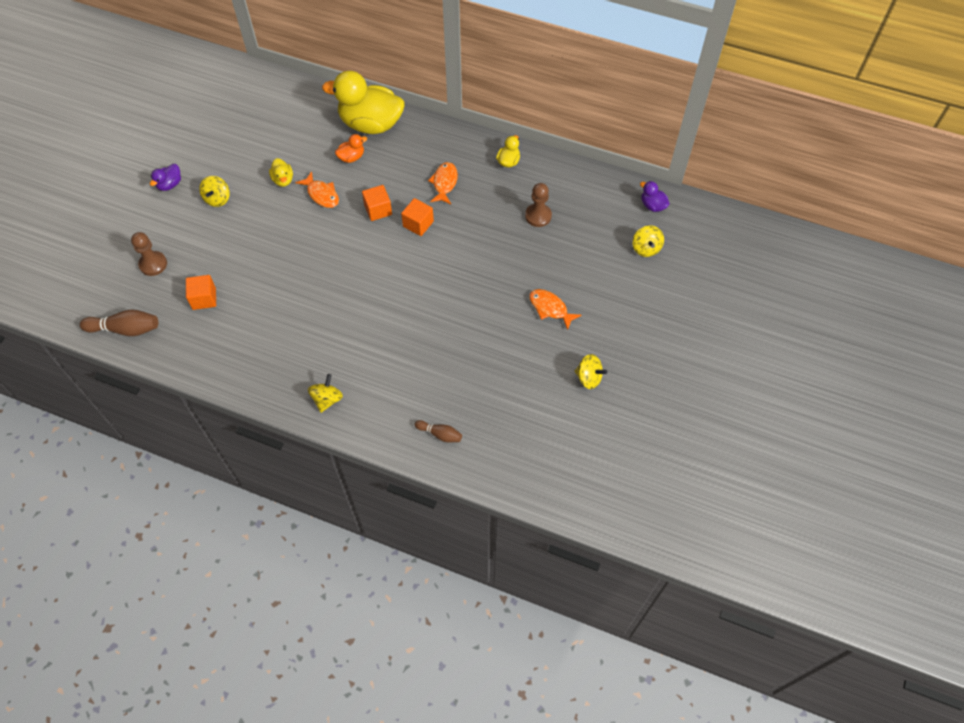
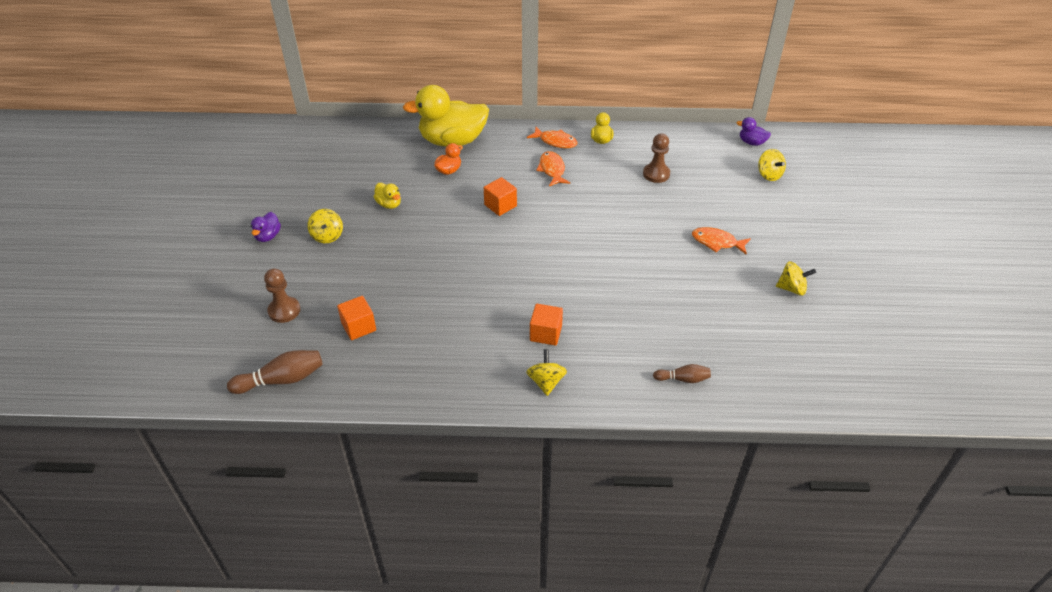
camera: 20 degrees left, 15 degrees down
(322, 194) = (436, 207): orange fish -> orange fish (555, 141)
(418, 224) = (547, 207): orange cube -> orange cube (546, 333)

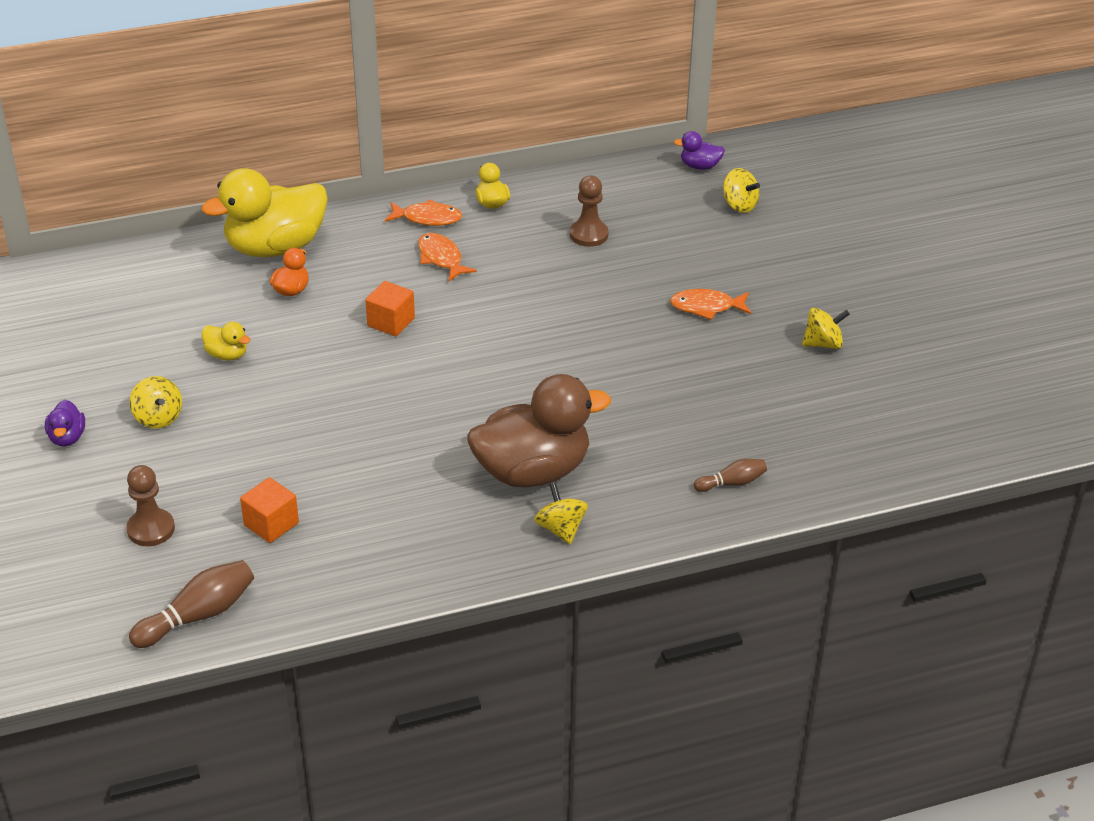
camera: 20 degrees left, 5 degrees down
(546, 333) = (532, 471): orange cube -> brown duck

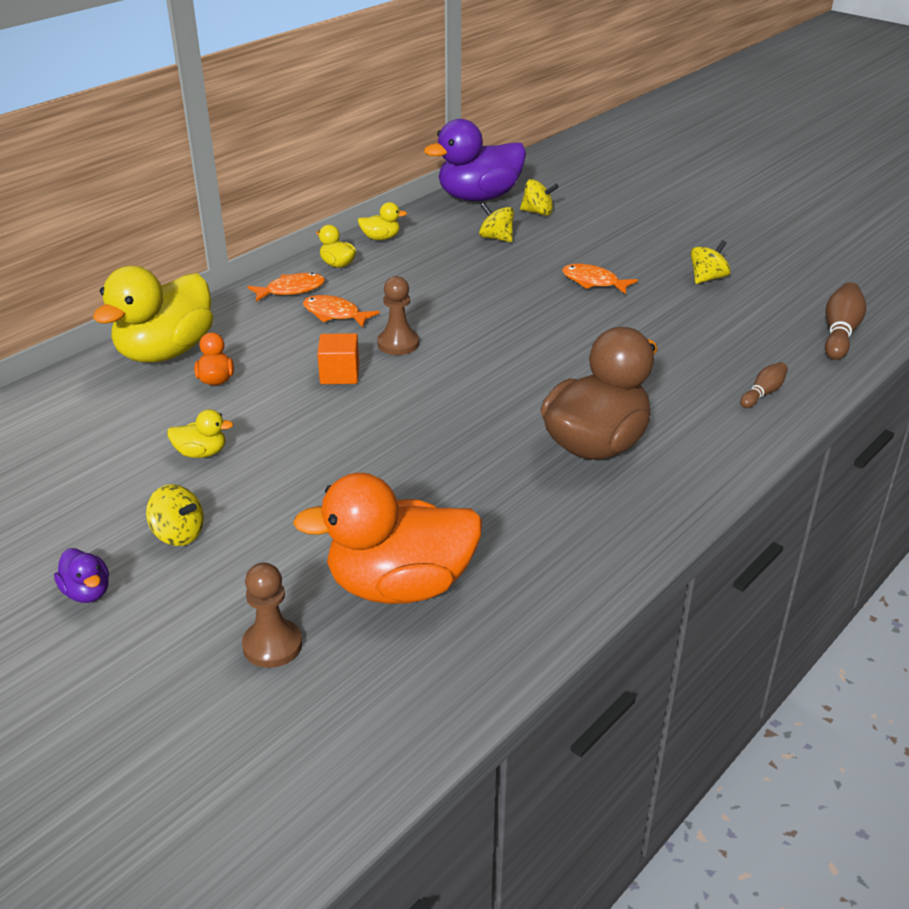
camera: 30 degrees left, 5 degrees down
(198, 615) = (412, 711): brown bowling pin -> brown bowling pin (840, 333)
(271, 524) = (400, 586): orange cube -> orange duck
(558, 185) = (381, 238): none -> yellow duck
(560, 529) = (673, 480): yellow spinning top -> yellow spinning top (496, 238)
(589, 235) = (443, 262): brown pawn -> brown pawn (398, 344)
(700, 166) = (479, 197): purple duck -> purple duck, size x2.35
(706, 307) = (593, 282): orange fish -> orange fish turned 60 degrees clockwise

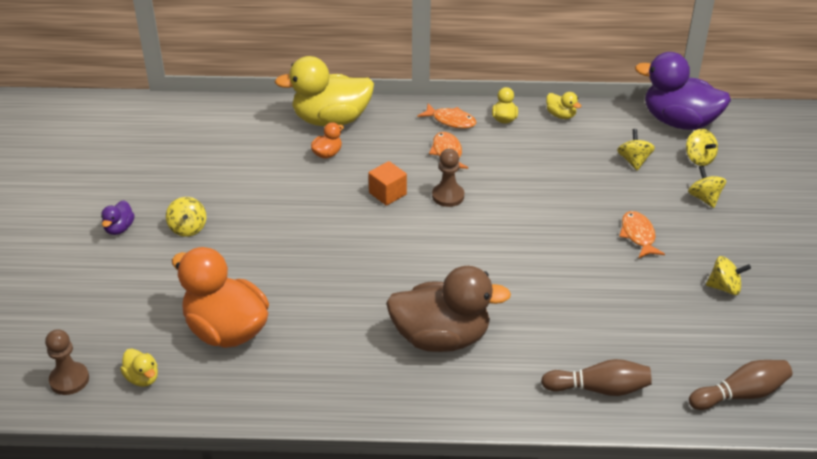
camera: 50 degrees right, 5 degrees up
(201, 453) = (258, 192): yellow duck -> yellow duck (142, 378)
(272, 645) = (140, 312): brown pawn -> brown pawn (69, 380)
(589, 234) = (704, 198): none -> yellow spinning top
(763, 393) = (599, 389): brown bowling pin -> brown bowling pin, size x1.67

